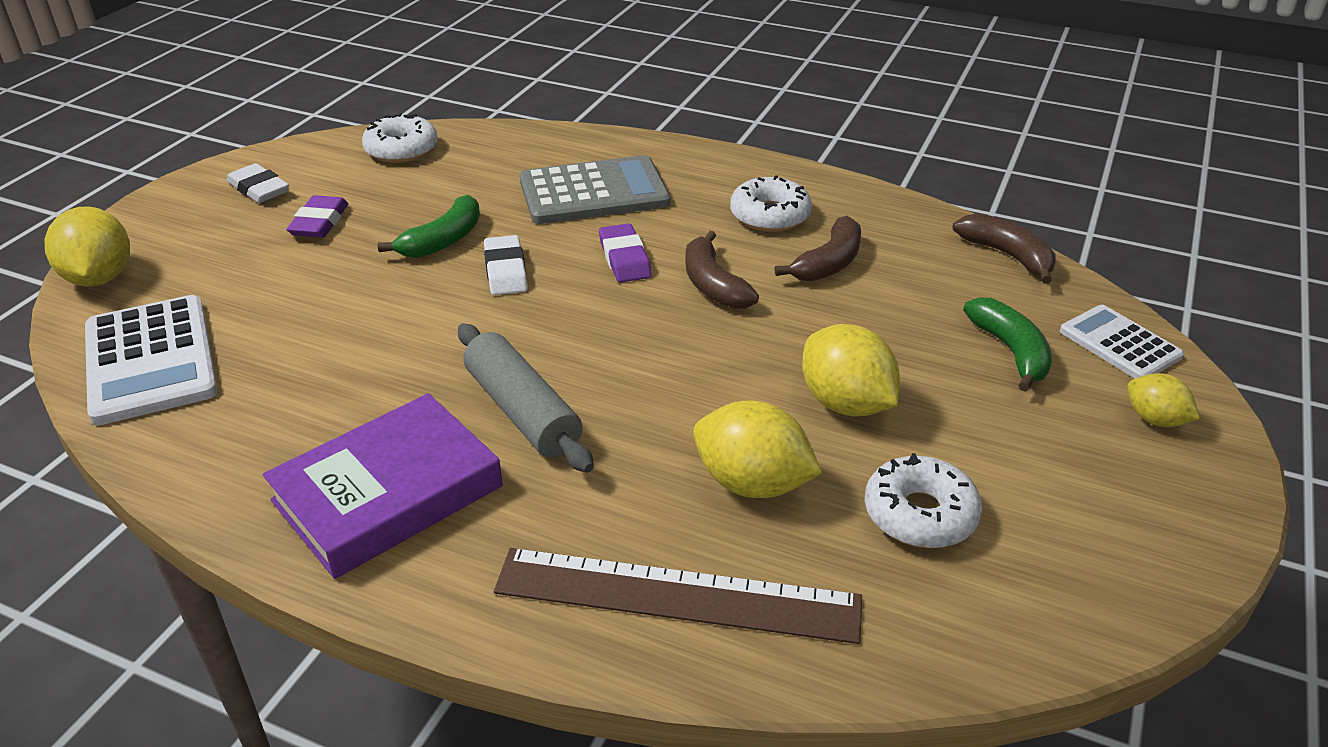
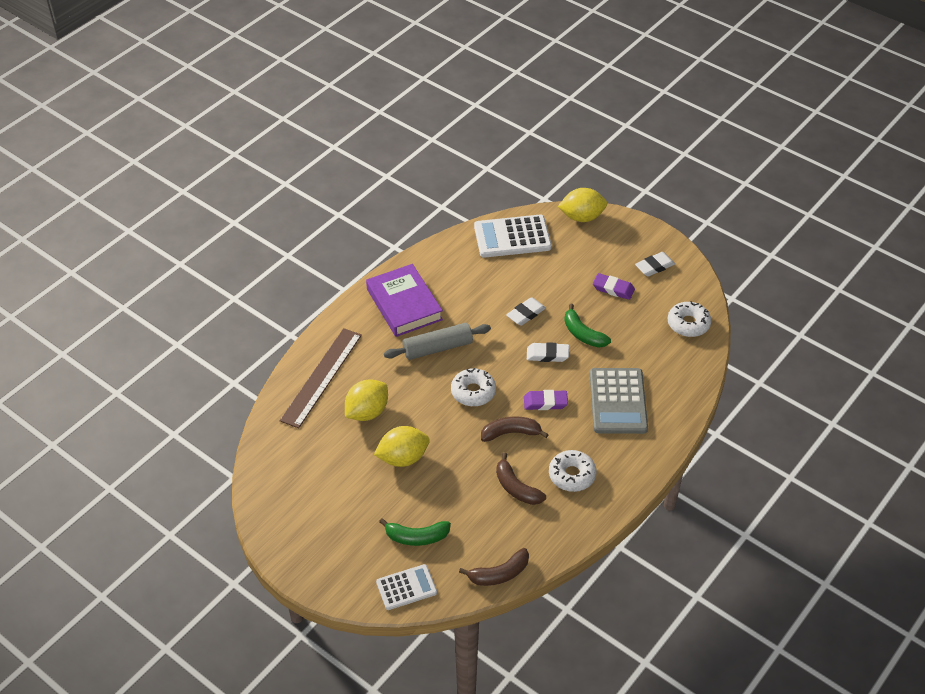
camera: 105 degrees right, 10 degrees up
(398, 309) = (526, 314): none -> white eraser
(920, 514) = (329, 460): white donut -> white donut (473, 392)
(1155, 419) = (349, 572): yellow lemon -> none

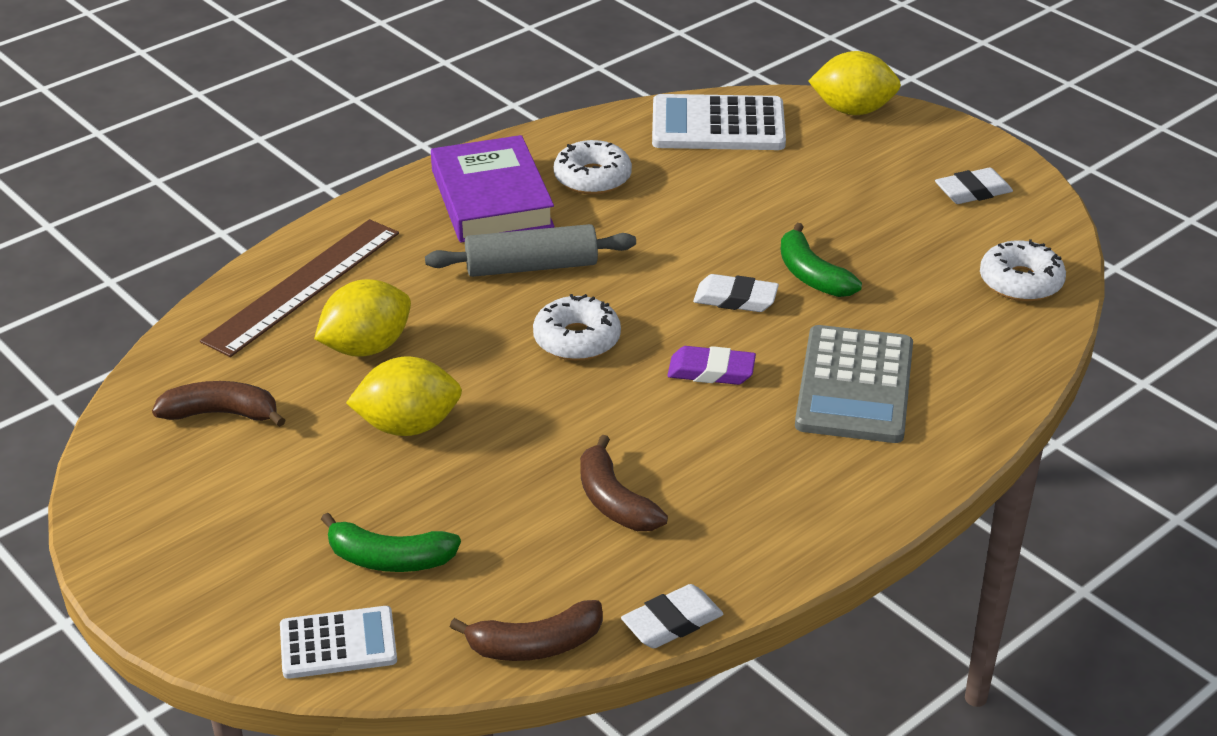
camera: 10 degrees right, 10 degrees down
(511, 433) = (630, 411): brown banana -> brown banana (221, 414)
(526, 314) = (711, 234): white eraser -> white eraser (672, 622)
(572, 475) = (732, 494): white donut -> white donut (592, 178)
(613, 289) = (886, 215): purple eraser -> none

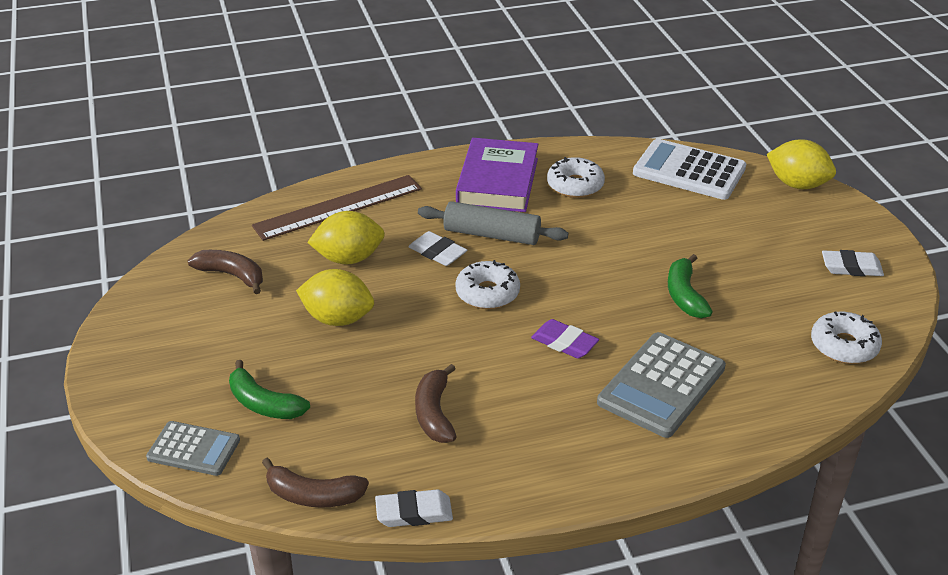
camera: 25 degrees right, 0 degrees up
(338, 643) = (194, 449): white calculator -> grey calculator
(735, 299) = (617, 297): white eraser -> white eraser (437, 252)

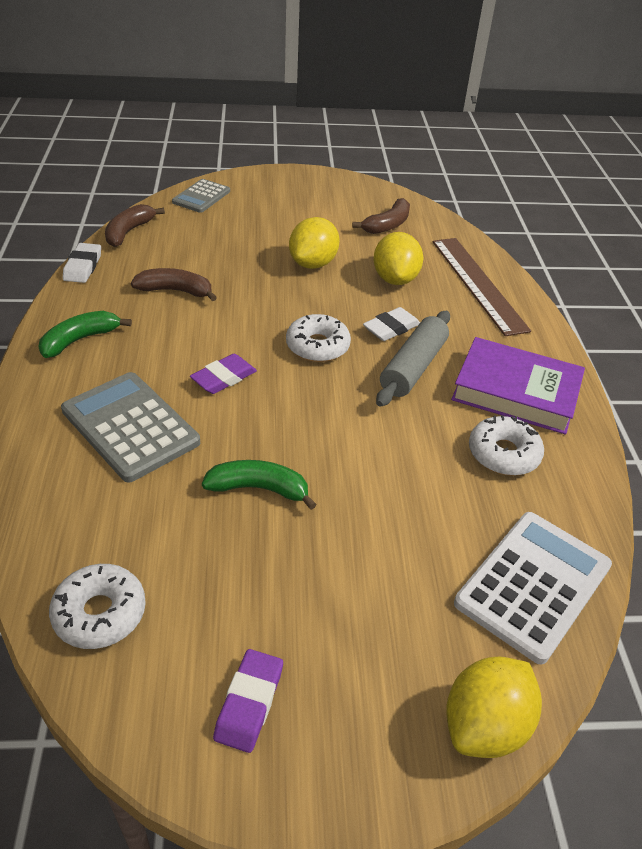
camera: 100 degrees right, 5 degrees up
(264, 404) = (230, 224): green banana -> green banana (80, 340)
(851, 267) = (249, 703): white eraser -> purple eraser

